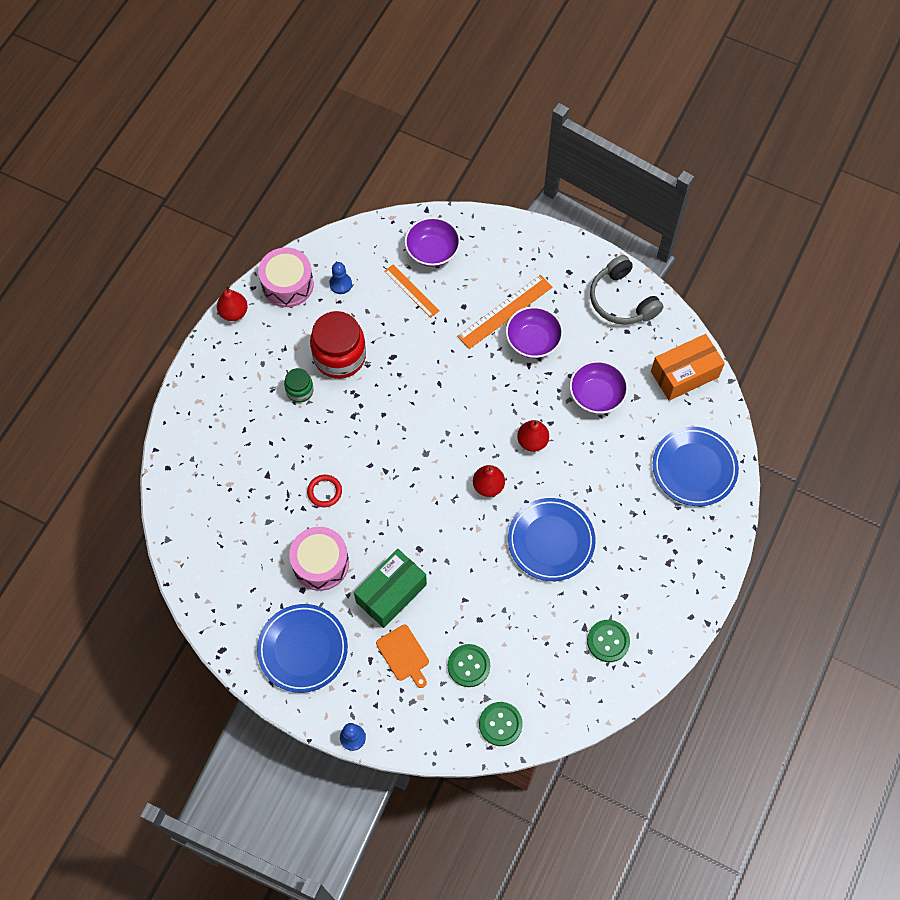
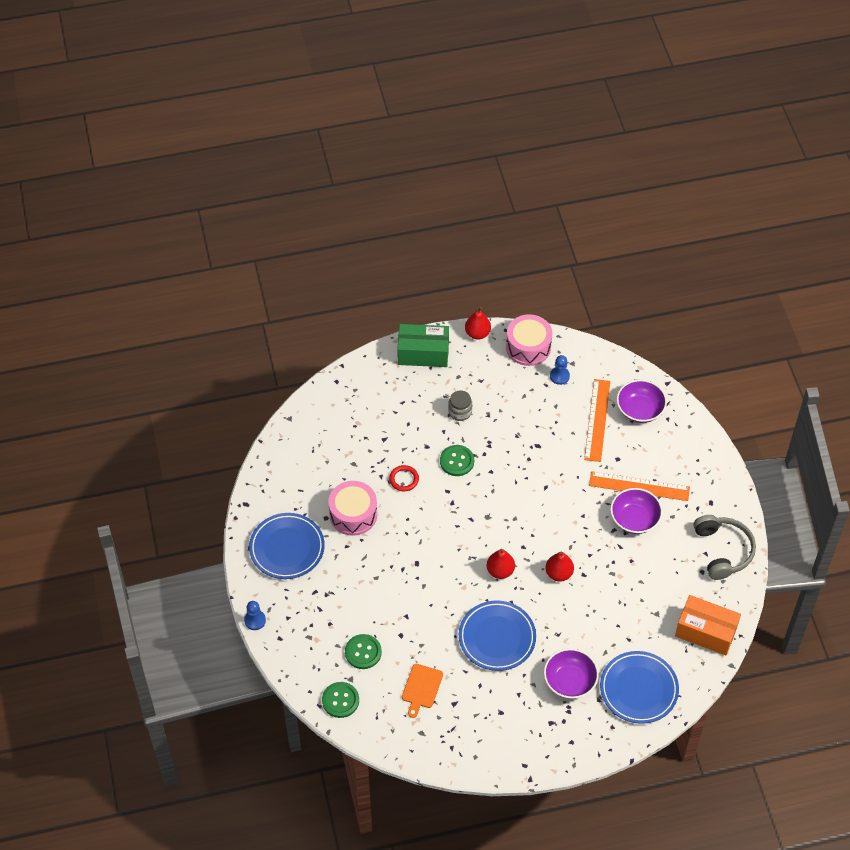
camera: 50 degrees right, 10 degrees down
(300, 391) = (460, 412): green jar -> grey jar
(339, 356) = (507, 415): red jar -> none
(391, 593) = (370, 570): green box -> green box (423, 353)
(404, 655) = (336, 608): orange cutting board -> orange cutting board (421, 688)
(411, 291) = (597, 420): orange ruler -> orange ruler, size x1.53
(596, 395) = (633, 588): purple bowl -> purple bowl (570, 681)
(608, 641) = (458, 725): green button -> green button (457, 461)
(621, 300) = (723, 551): grey headphones -> grey headphones turned 150 degrees clockwise

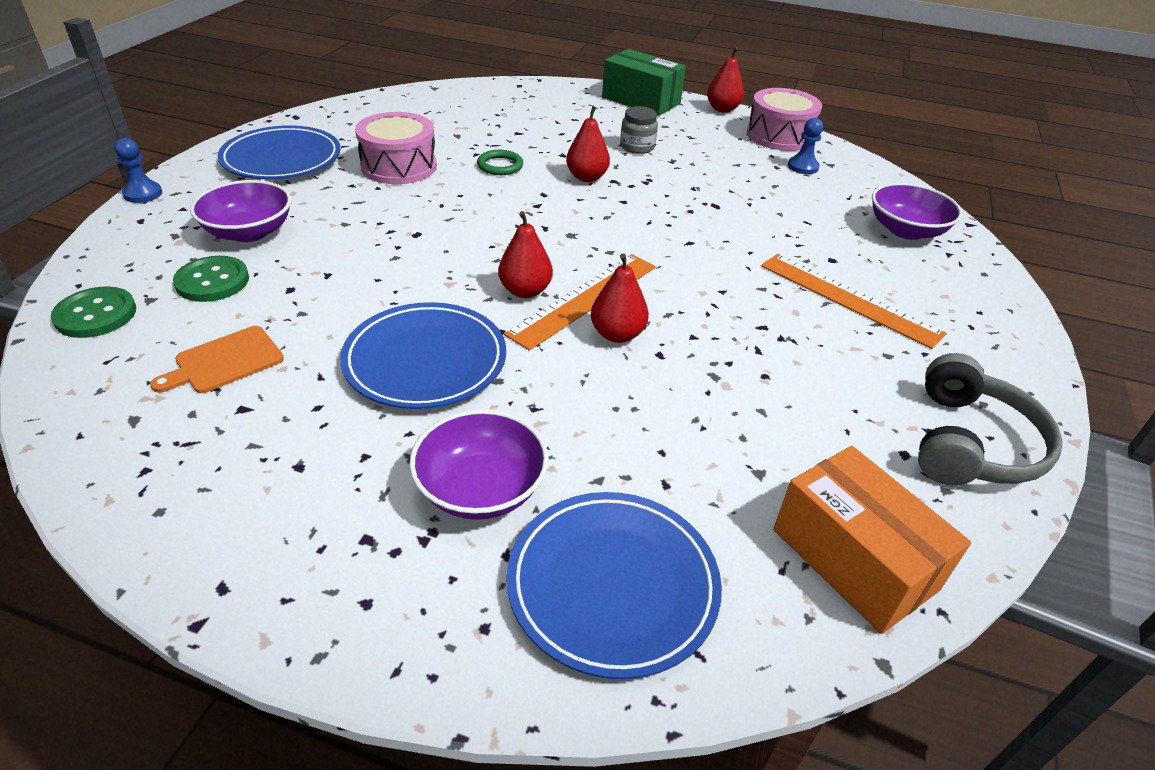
camera: 30 degrees right, 15 degrees down
(404, 479) = (500, 166): red ring -> green ring
(457, 461) = (587, 177): green button -> red pear
(597, 420) = (828, 216): orange ruler -> orange ruler (584, 299)
(634, 519) = (812, 330): purple bowl -> purple bowl (249, 232)

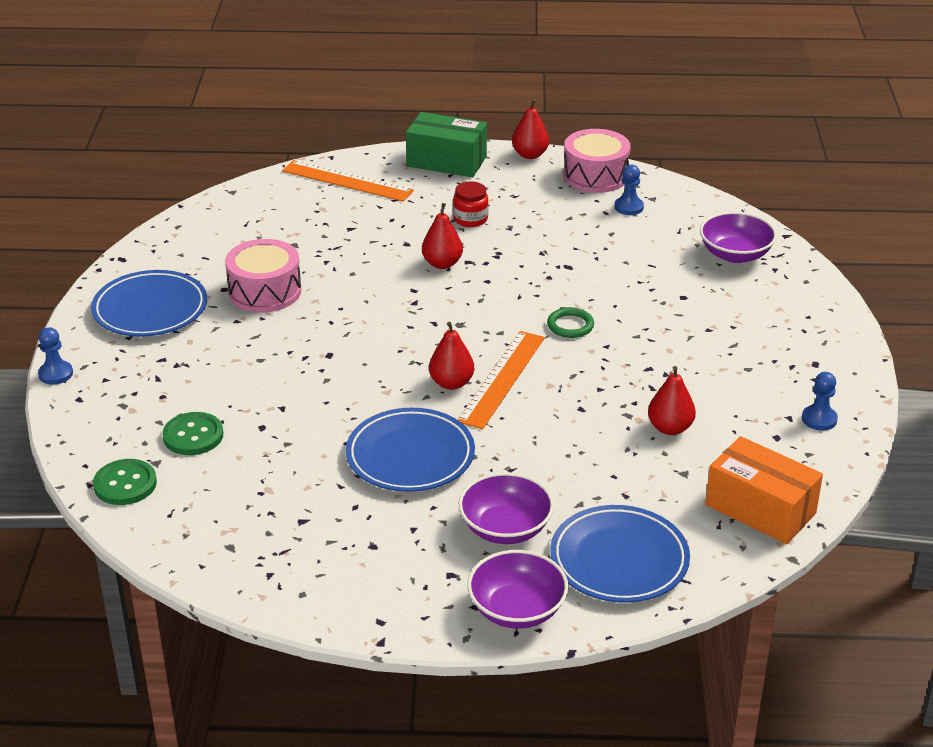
camera: 15 degrees left, 5 degrees down
(225, 361) = (260, 493): orange cutting board -> none
(249, 232) = (185, 387): purple bowl -> purple bowl (517, 610)
(500, 166) = (357, 269): green ring -> green ring (570, 325)
(617, 334) = (542, 401): red pear -> red pear (670, 428)
(637, 147) = (470, 219): grey jar -> red jar
(848, 299) = (706, 329): orange ruler -> orange ruler (347, 181)
(971, 443) = (819, 419): grey headphones -> blue pawn

